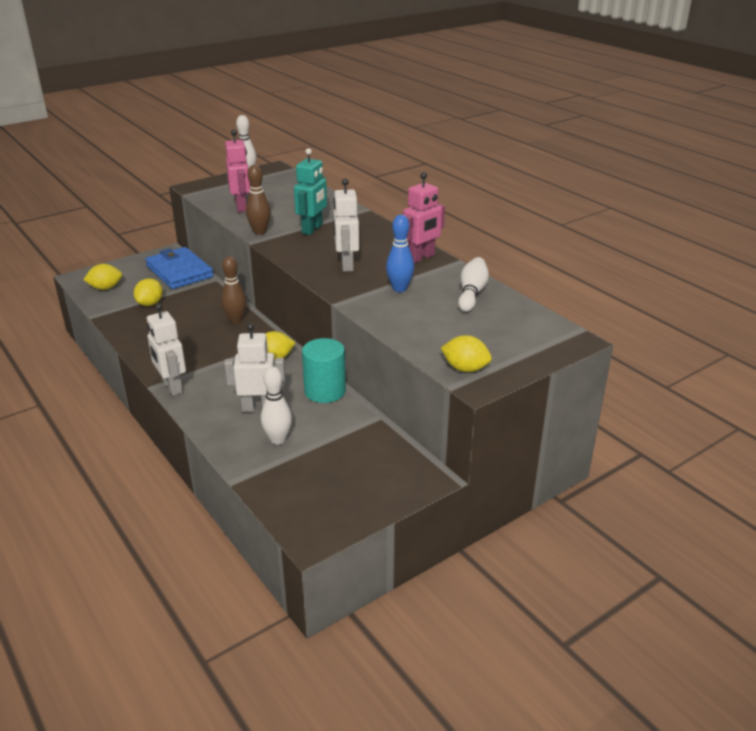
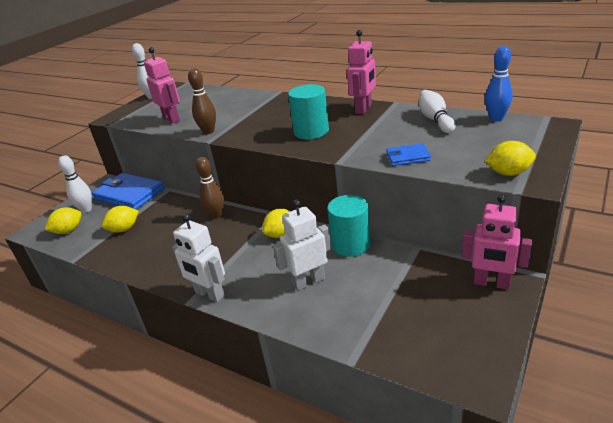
camera: 20 degrees left, 0 degrees up
(150, 304) = (124, 229): yellow lemon -> yellow lemon turned 60 degrees clockwise
(278, 439) = (354, 302): white bowling pin -> white bowling pin (86, 210)
(312, 229) = (252, 116): turquoise robot -> none
(346, 265) = (311, 132): white robot -> turquoise cylinder
(399, 288) = (376, 134): blue bowling pin -> blue bowling pin (496, 118)
(399, 321) = (408, 157): none -> blue wallet
(409, 471) = (491, 283): none -> pink robot

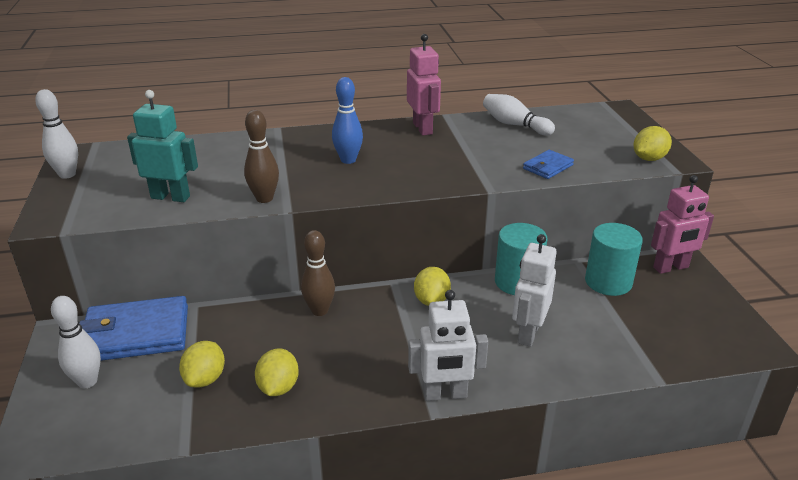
camera: 45 degrees left, 0 degrees up
(68, 231) = (104, 420): yellow lemon -> yellow lemon (278, 387)
(171, 119) = (170, 197): pink robot -> turquoise robot
(311, 132) = (405, 166): turquoise cylinder -> turquoise cylinder (608, 282)
(496, 118) = (566, 112): blue bowling pin -> blue bowling pin (348, 160)

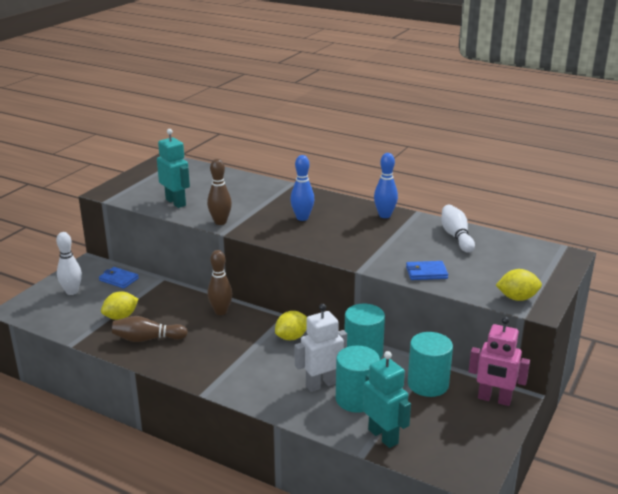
camera: 40 degrees right, 5 degrees down
(67, 174) = (146, 171): white bowling pin -> none
(136, 334) = (119, 279): blue wallet -> blue wallet, size x0.50
(278, 387) = (147, 339): yellow lemon -> brown bowling pin
(423, 128) = (384, 215): pink robot -> blue bowling pin
(445, 394) = (223, 388): white robot -> none
(577, 330) = (356, 399): none -> turquoise cylinder
(649, 352) = (383, 436): none -> turquoise robot

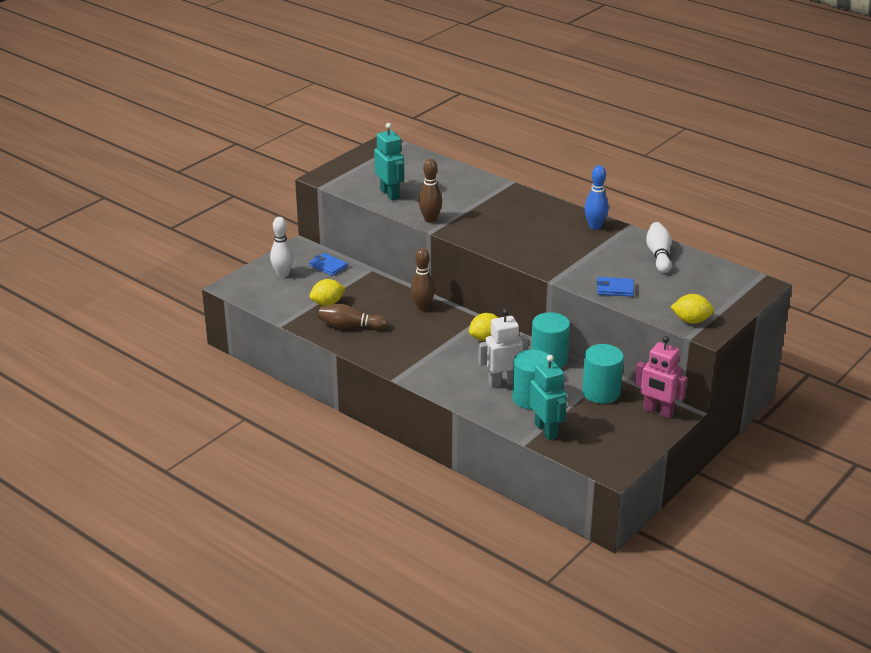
camera: 10 degrees right, 5 degrees up
(302, 218) = (511, 222): blue bowling pin -> none

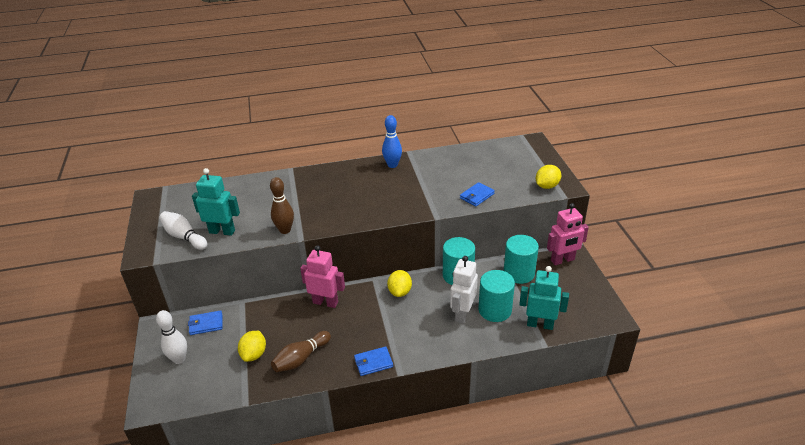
camera: 50 degrees left, 5 degrees up
(389, 362) = (373, 362): none -> blue wallet
(422, 307) = (325, 302): brown bowling pin -> pink robot
(658, 255) = (457, 159): white bowling pin -> white bowling pin (184, 237)

